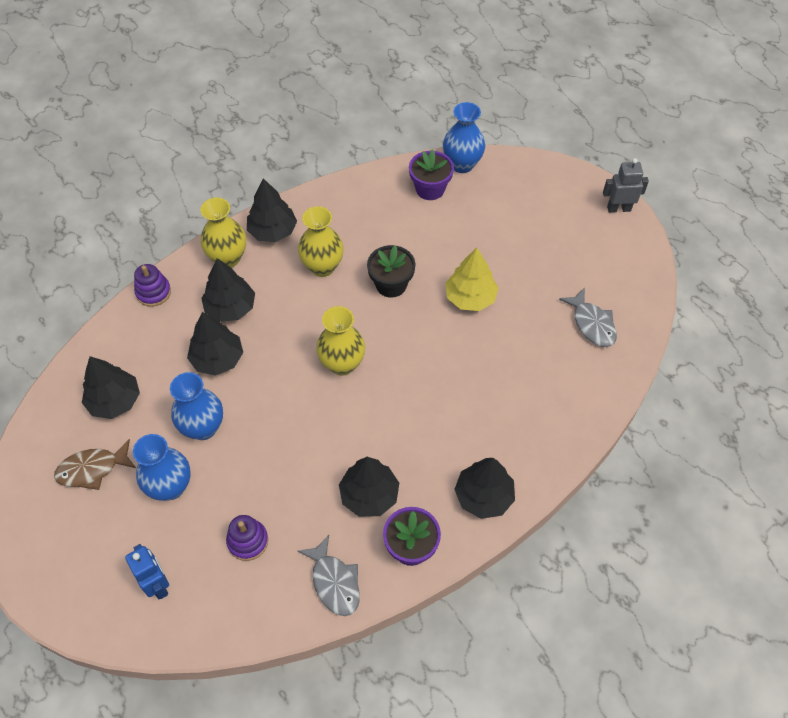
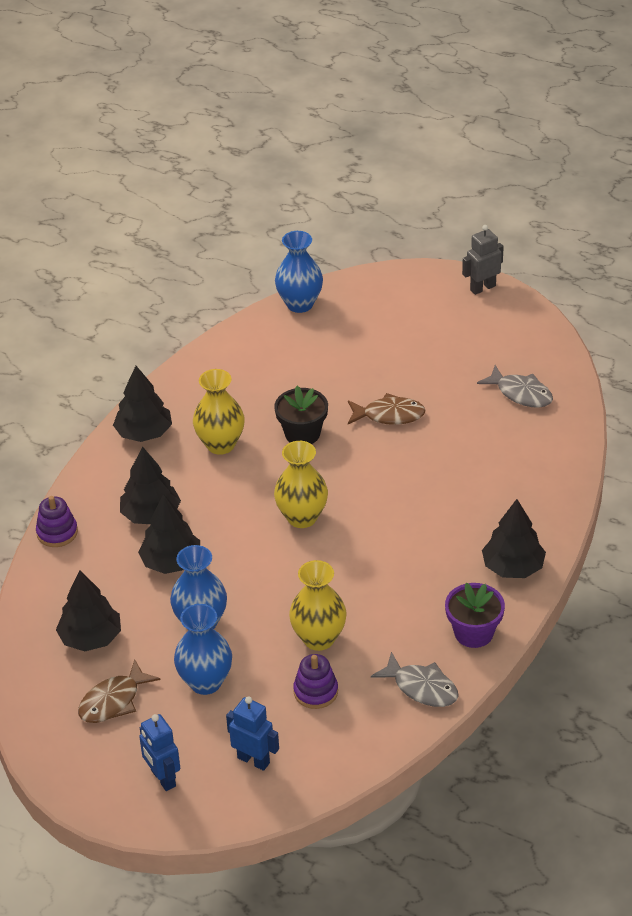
camera: 25 degrees left, 15 degrees down
(79, 564) = (163, 778): none -> blue robot
(228, 258) = (114, 473): yellow vase -> yellow vase (319, 638)
(369, 495) = (406, 609): black tree -> none
(430, 189) = (282, 337): purple flower pot -> none
(470, 297) = (389, 415): yellow tree -> brown fish

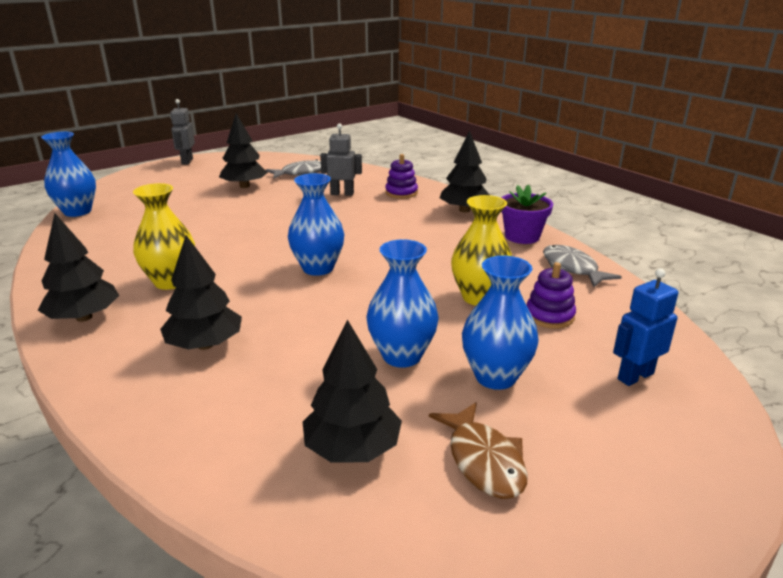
camera: 65 degrees left, 15 degrees down
(57, 532) = (135, 424): purple stacking toy -> purple stacking toy (401, 193)
(163, 778) = (647, 454): blue robot -> none
(171, 562) = (291, 350): black tree -> black tree (244, 186)
(302, 433) = (220, 244): black flower pot -> none
(302, 517) = (318, 268): yellow vase -> blue vase
(389, 415) = (254, 211): brown fish -> none
(421, 687) = (572, 268): grey fish -> grey fish turned 90 degrees counterclockwise
(485, 454) = (342, 194): none -> grey robot

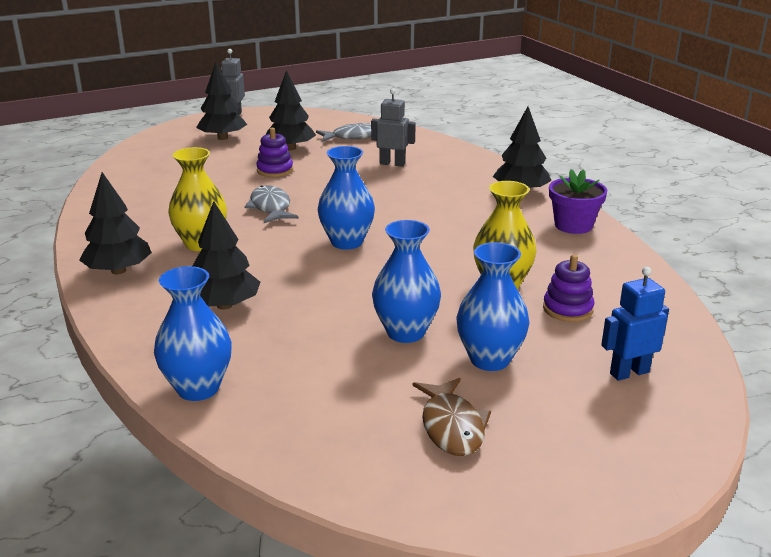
camera: 10 degrees right, 0 degrees up
(77, 211) = (119, 165): blue vase -> blue vase (198, 388)
(352, 448) = (338, 404): black tree -> black tree (223, 138)
(401, 193) = (457, 167): purple stacking toy -> purple stacking toy (275, 170)
(572, 268) = (613, 263): grey fish -> grey fish (271, 208)

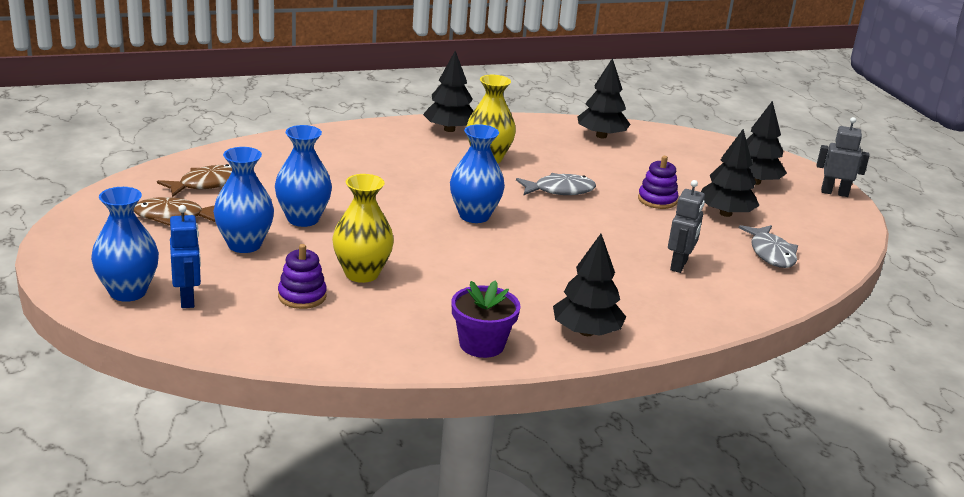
camera: 95 degrees right, 0 degrees up
(198, 388) = (272, 146): blue vase -> blue vase (128, 292)
(224, 305) = (378, 160): black tree -> black tree (601, 136)
(343, 421) = (205, 184): none -> brown fish

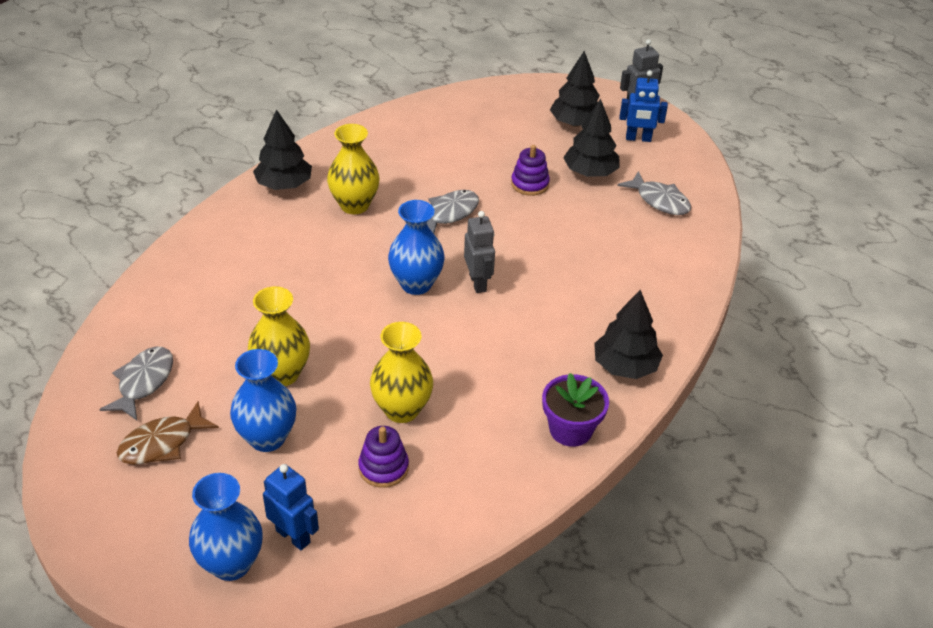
camera: 35 degrees left, 15 degrees up
(205, 184) = (143, 382): brown fish -> grey fish
(303, 219) = (282, 374): blue vase -> yellow vase
(601, 136) = (414, 127): black tree -> none
(679, 265) = (614, 251): grey robot -> grey robot (478, 283)
(805, 211) = (638, 138): none -> blue robot

